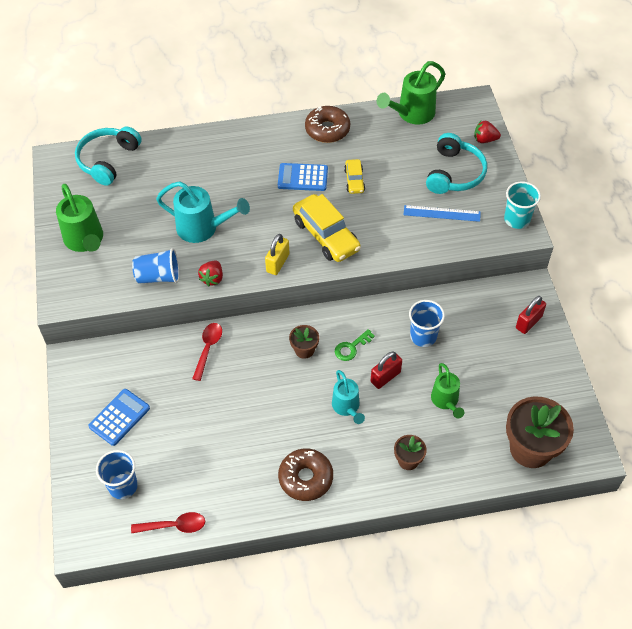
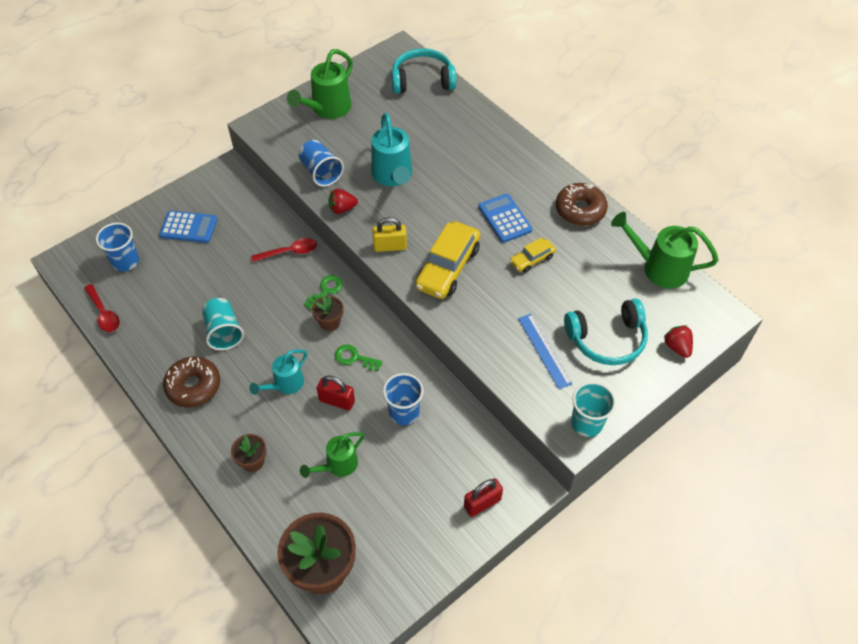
camera: 60 degrees right, 0 degrees up
(262, 433) = (224, 332): none -> turquoise cup
(269, 339) = (326, 290): none -> green key
(528, 322) = (482, 503): red padlock -> red padlock turned 45 degrees counterclockwise

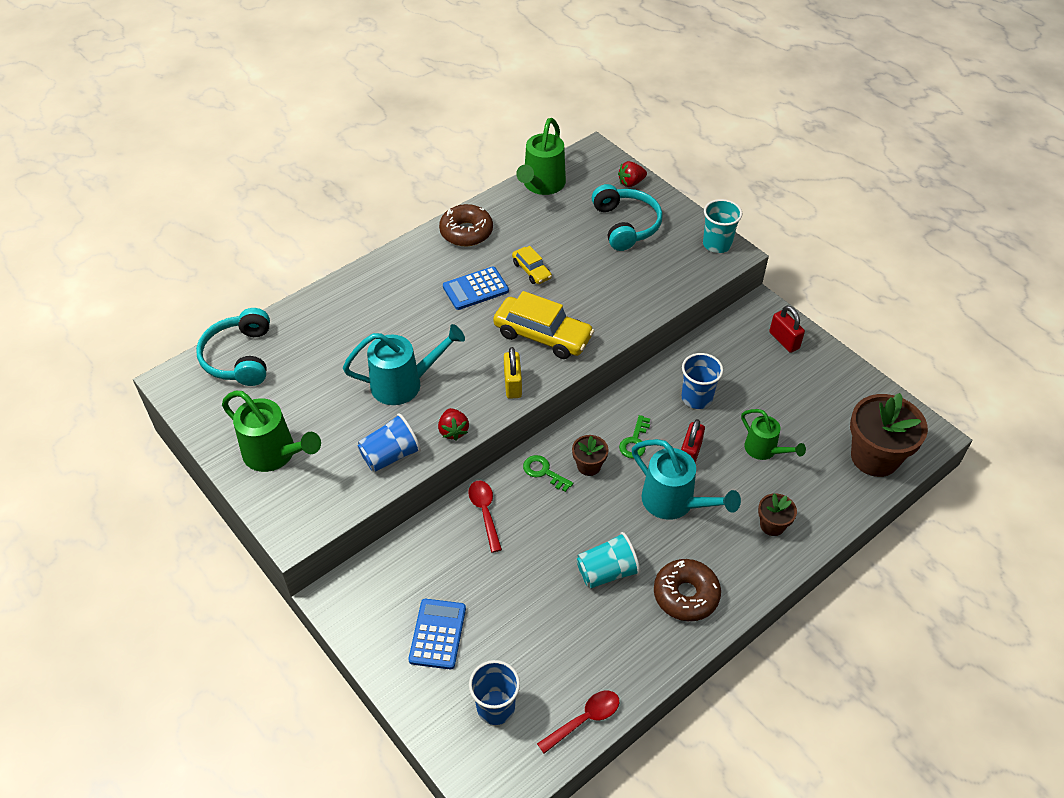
camera: 90 degrees left, 5 degrees down
(285, 384) = (674, 503): turquoise watering can -> turquoise watering can, size x1.56
(544, 350) = (642, 267): blue ruler -> none

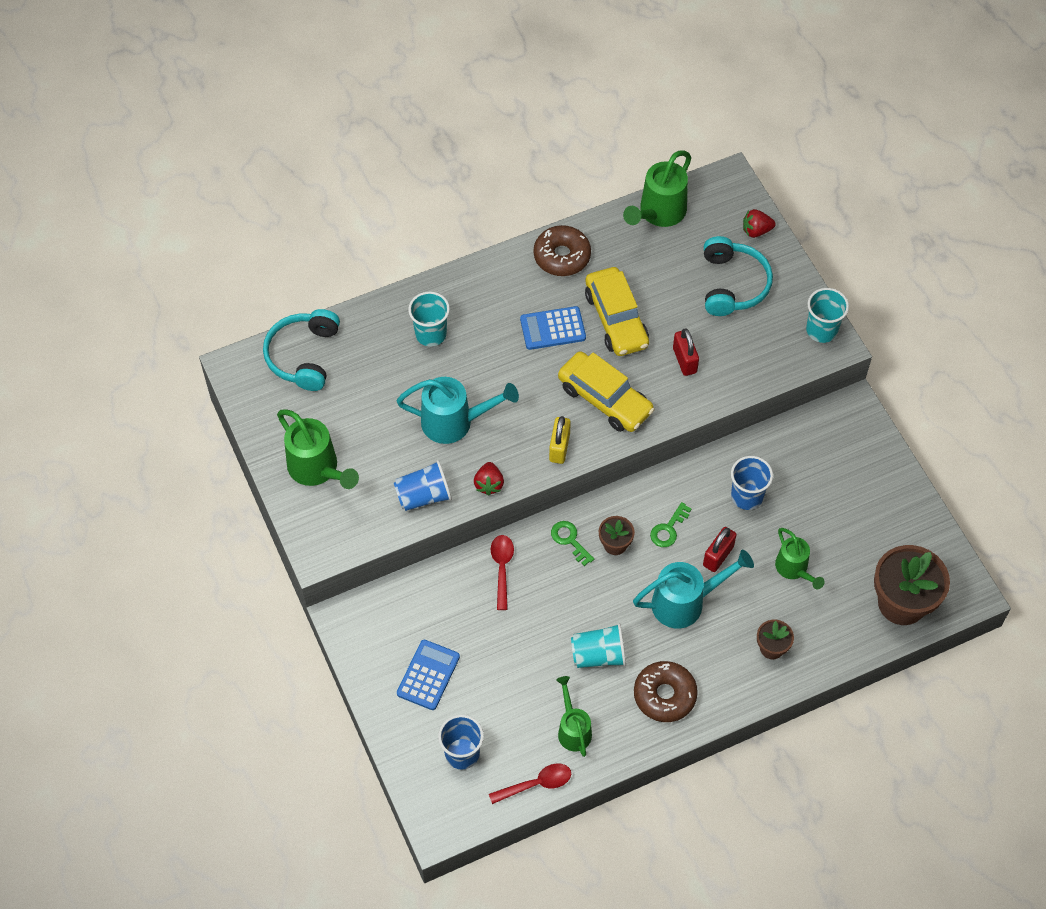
camera: 15 degrees right, 10 degrees up
(361, 315) = (431, 334): none -> turquoise cup
(531, 270) = (616, 319): yellow car -> yellow car, size x1.89
(605, 652) = (573, 729): none -> green watering can
(674, 503) = (685, 602): turquoise watering can -> turquoise watering can turned 75 degrees counterclockwise
(784, 340) = (861, 452): red padlock -> red padlock (684, 360)

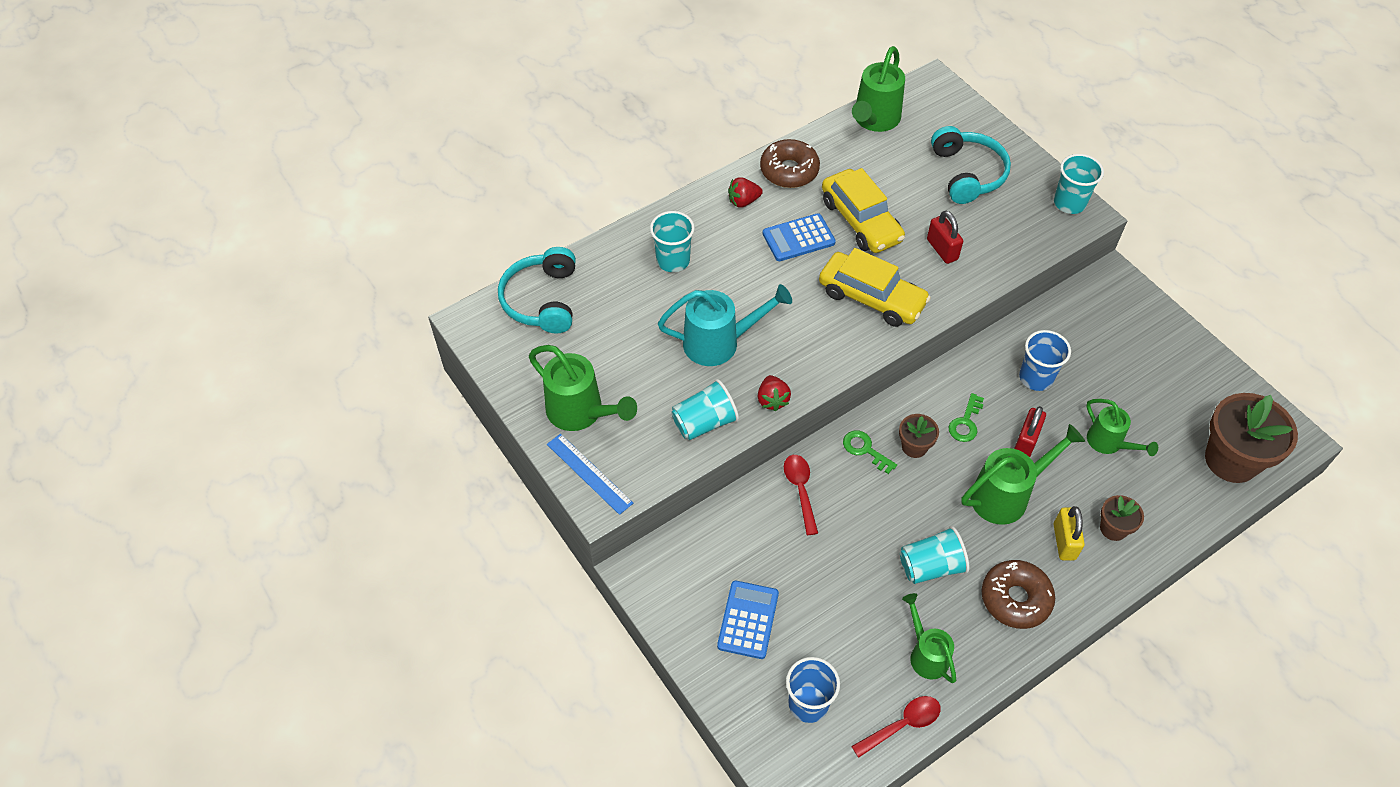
camera: 10 degrees left, 5 degrees down
(313, 526) = (589, 473): none -> blue ruler
(423, 496) = (704, 422): blue cup -> turquoise cup
(559, 447) = (837, 352): yellow padlock -> yellow padlock (1064, 542)
(685, 602) = (1006, 495): turquoise watering can -> green watering can
(756, 231) = (974, 123): red strawberry -> red strawberry (743, 201)

